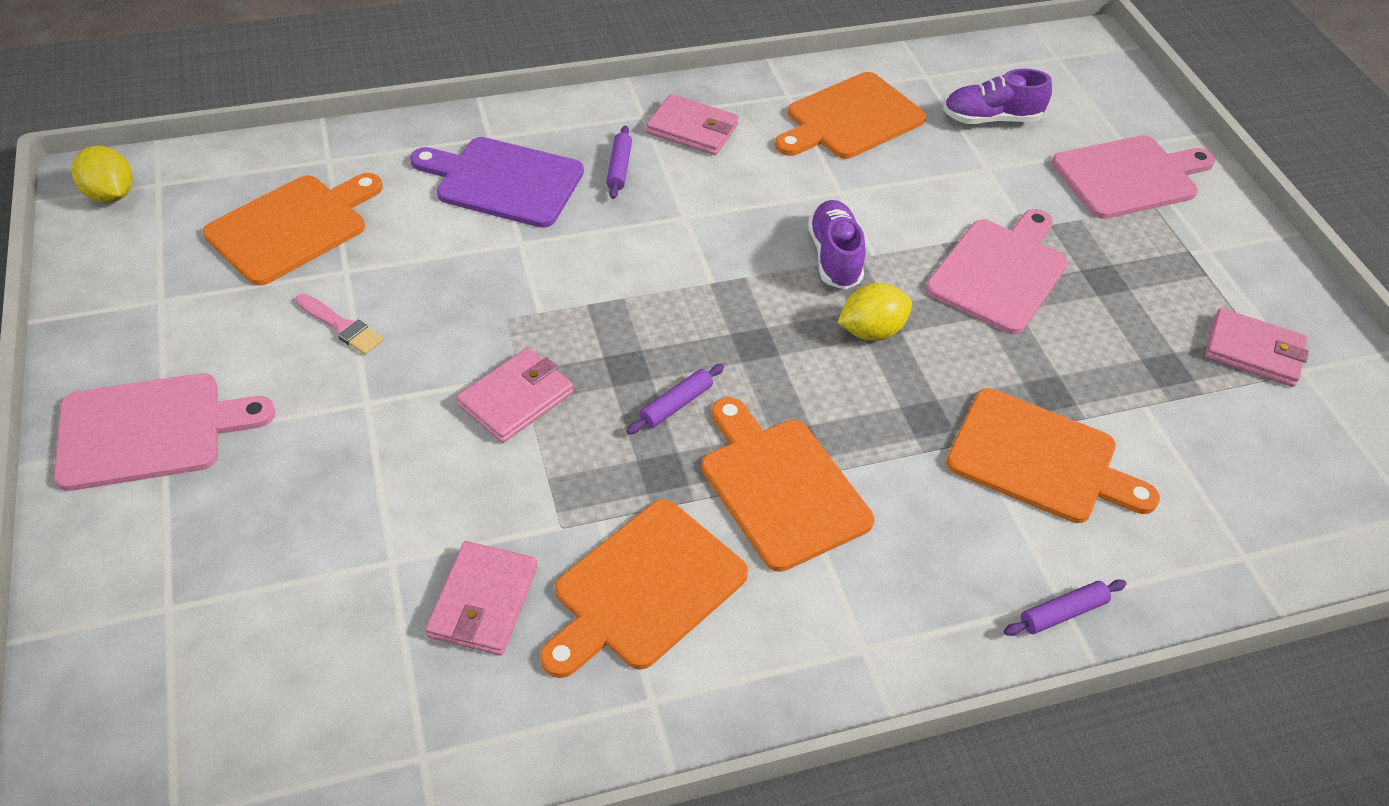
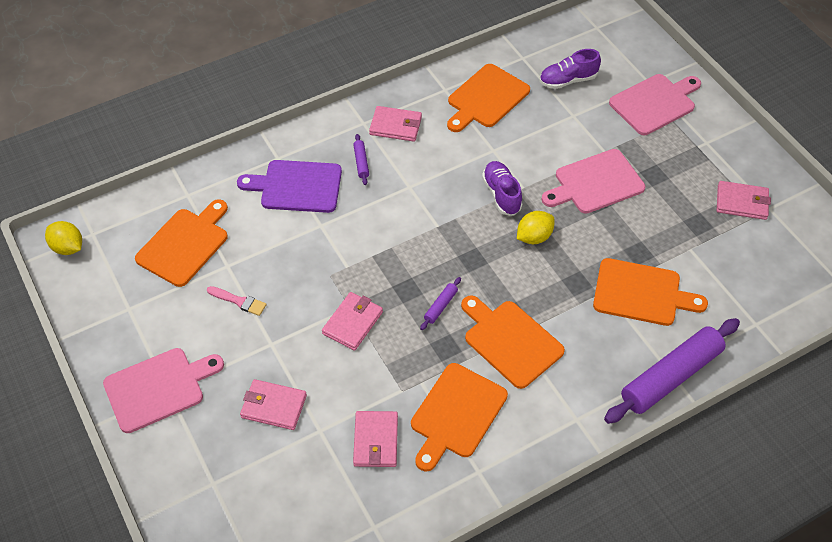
camera: 10 degrees left, 5 degrees up
(328, 502) = (273, 406): none -> pink wallet
(1000, 272) = (595, 183): pink cutting board -> pink cutting board turned 135 degrees counterclockwise
(1062, 613) = (671, 376): purple rolling pin -> purple rolling pin, size x2.42

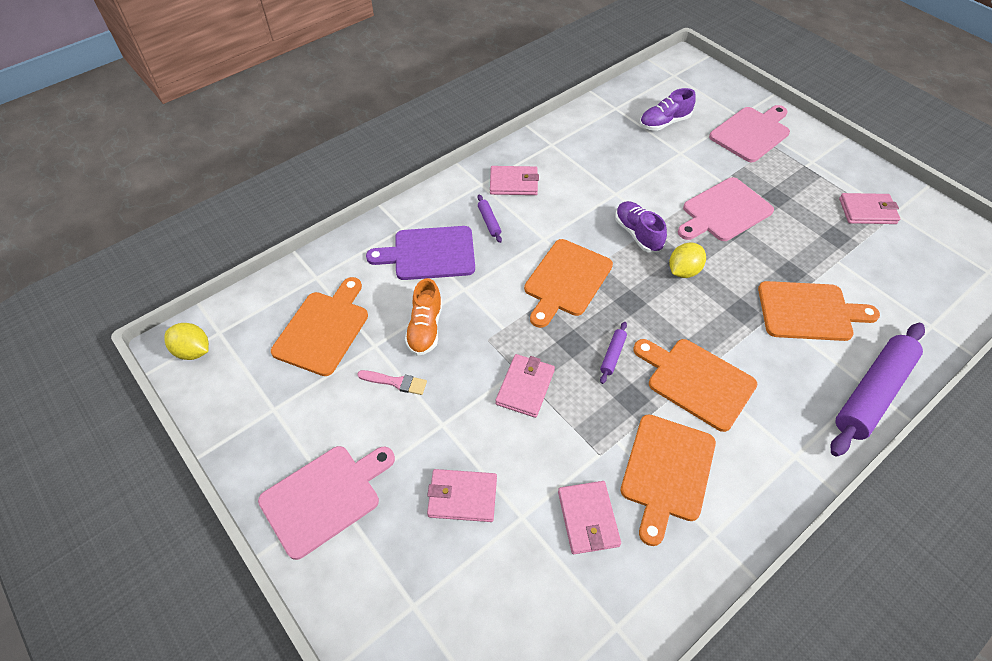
camera: 10 degrees left, 0 degrees up
(276, 257) = (425, 328): none -> orange shoe
(486, 98) = (593, 147): orange cutting board -> orange cutting board (566, 280)

